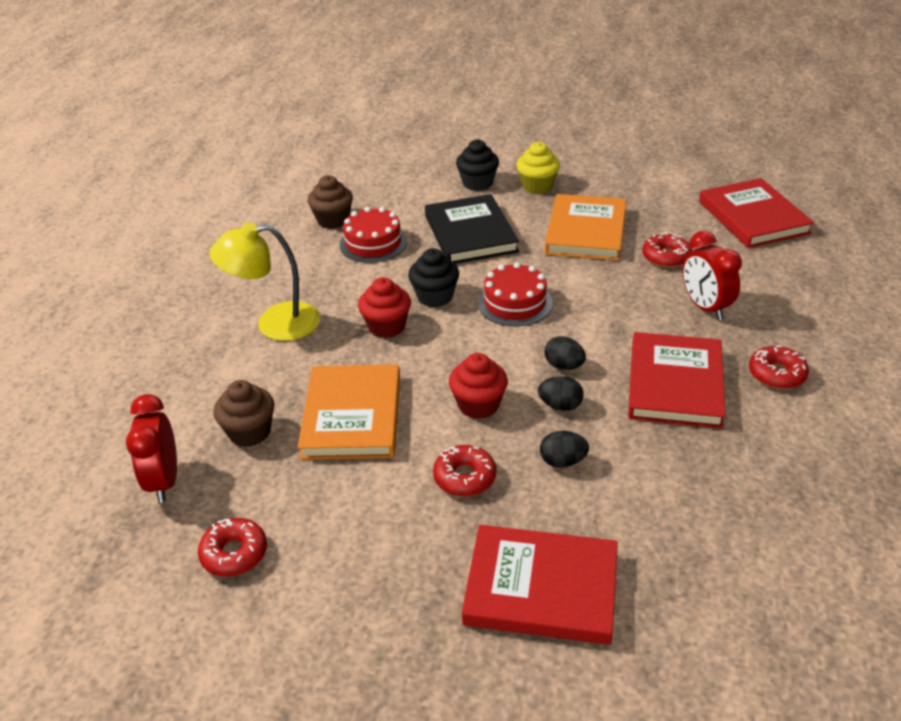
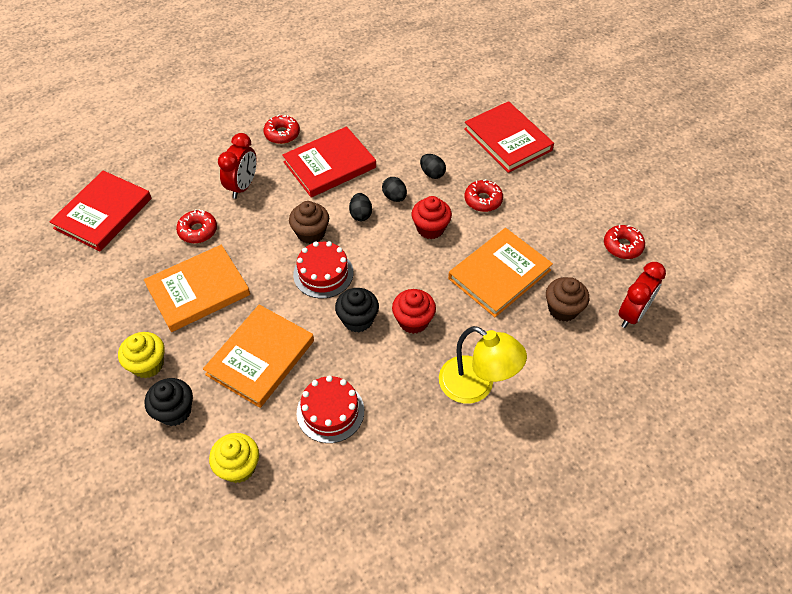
camera: 135 degrees left, 15 degrees up
(333, 220) = (324, 472): brown cupcake -> brown cupcake (311, 233)
(393, 191) = (238, 467): none -> yellow cupcake
(470, 234) = (260, 357): black book -> orange book

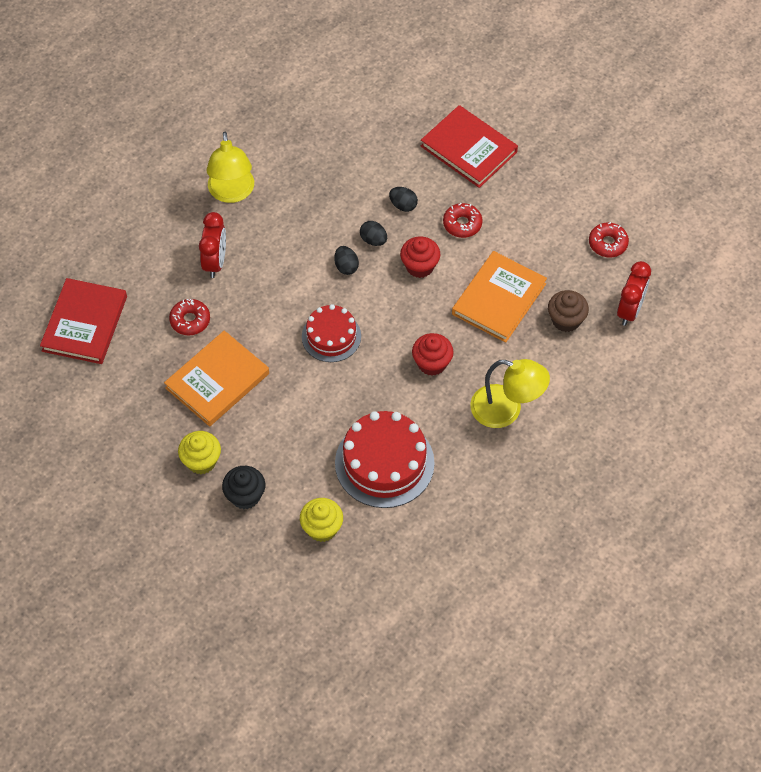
camera: 15 degrees left, 5 degrees up
(260, 357) = (303, 430): orange book -> none
(282, 134) = (232, 193): red donut -> yellow lamp
(311, 233) = (304, 298): brown cupcake -> none
(329, 165) = (295, 218): red book -> none
(330, 411) = (384, 463): red cake -> red cake, size x1.60
(358, 320) = (380, 374): black cupcake -> none

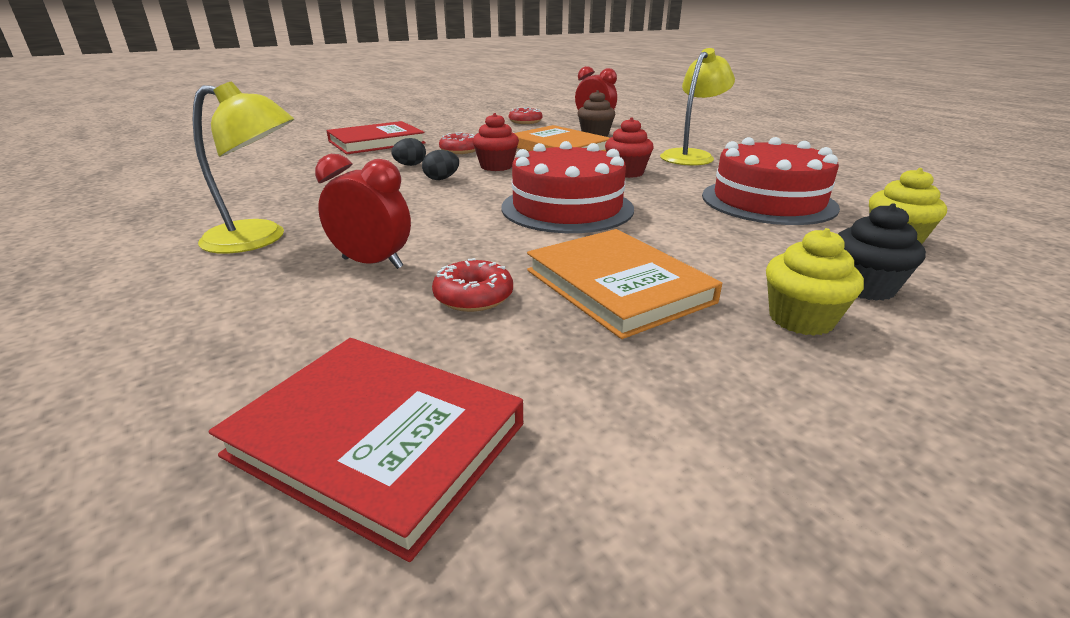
camera: 75 degrees left, 30 degrees down
(331, 336) = (567, 208): red cake -> red cake, size x1.60
(346, 267) = (466, 192): black egg -> none

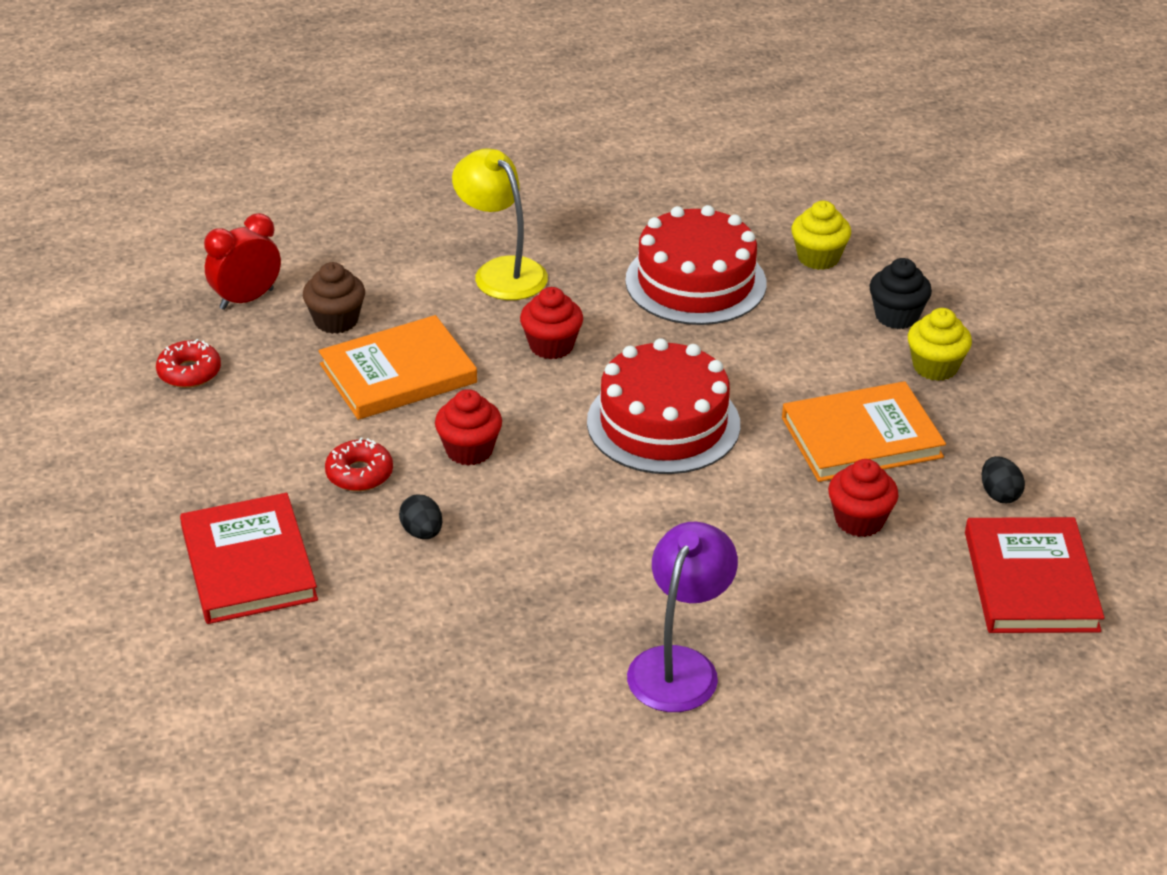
camera: 75 degrees left, 10 degrees up
(259, 239) = (679, 665): yellow lamp -> purple lamp
(372, 263) = (772, 578): red clock -> none
(377, 439) = (1030, 581): red book -> red book turned 45 degrees counterclockwise
(441, 179) = (507, 507): black egg -> black egg (999, 494)
(473, 296) = (859, 520): red donut -> red cupcake

